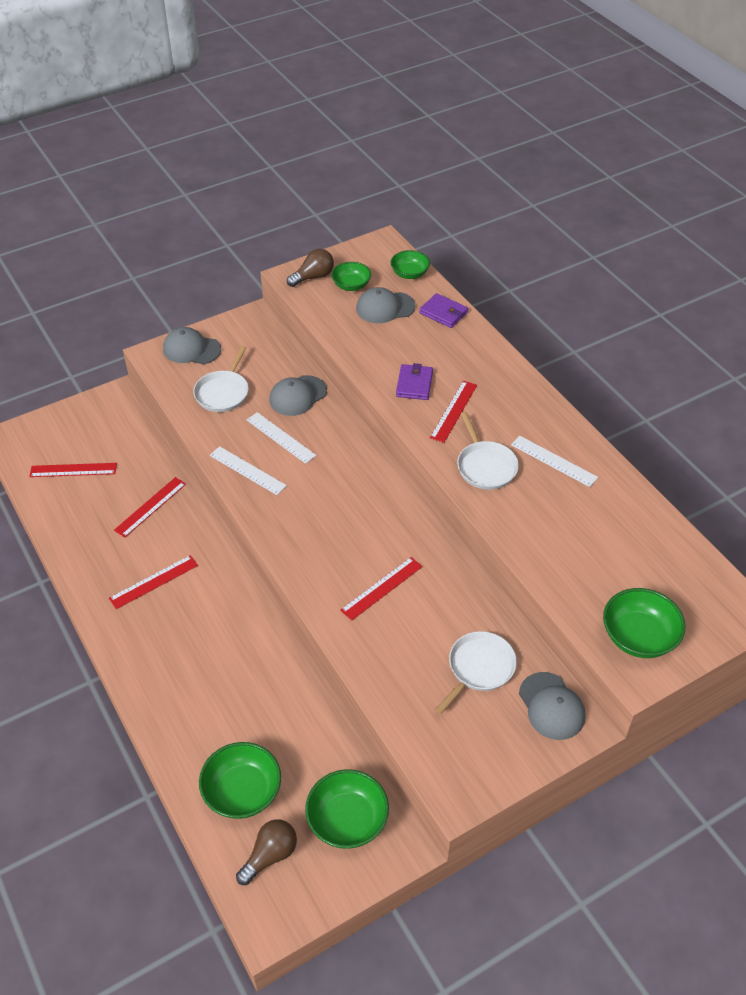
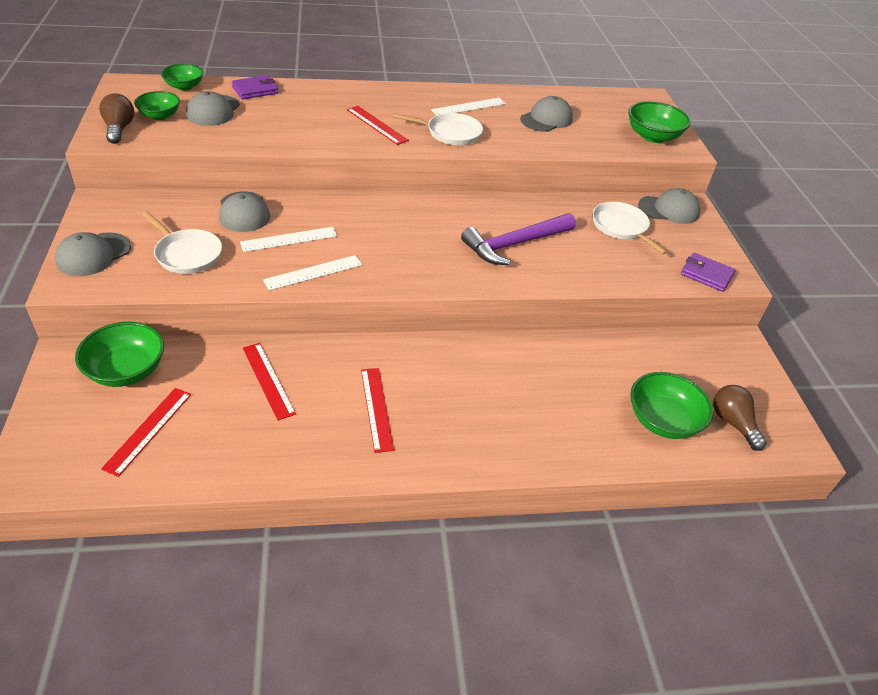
camera: 70 degrees left, 5 degrees down
(347, 820) = (710, 364): green bowl -> green bowl (126, 370)
(381, 588) = (515, 244): red ruler -> purple hammer
(414, 384) = (327, 130): purple wallet -> purple wallet (706, 275)
(587, 530) = (546, 119): none -> grey cap

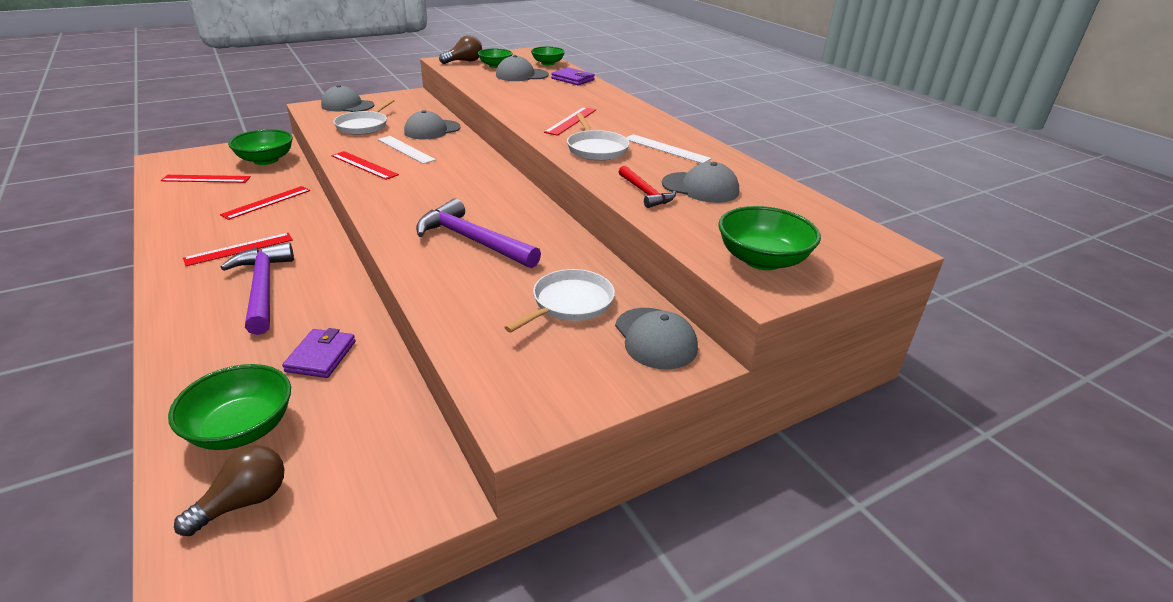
camera: 70 degrees right, 10 degrees down
(313, 272) = (364, 165): white ruler -> red ruler
(467, 396) = (263, 288): none -> purple hammer
(545, 140) = (645, 193): none -> red hammer
(706, 275) = (506, 389): purple wallet -> purple wallet (321, 356)

